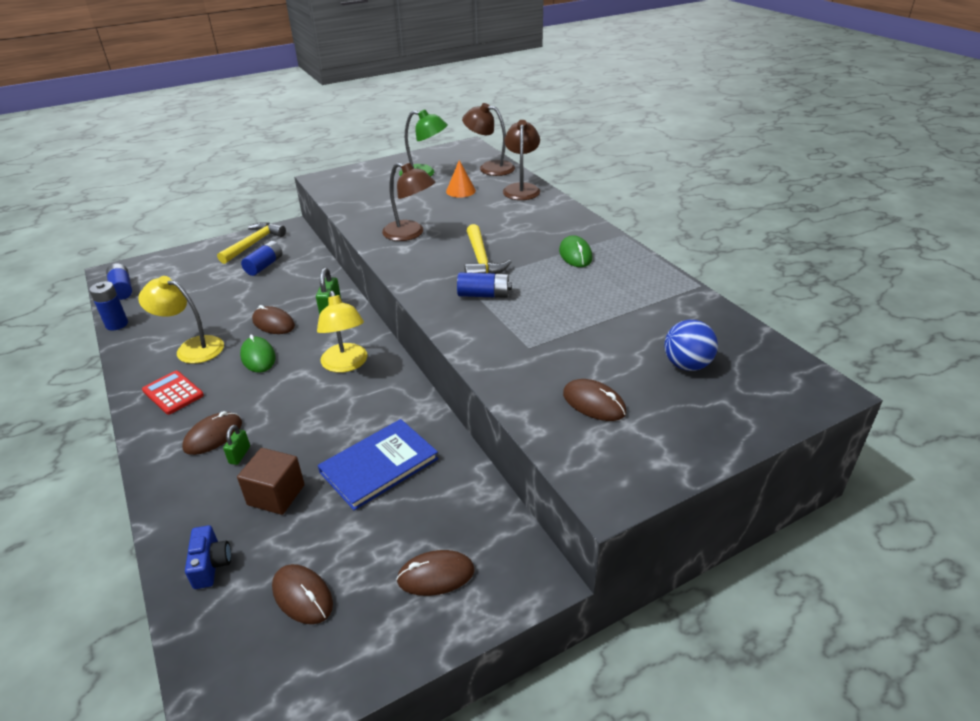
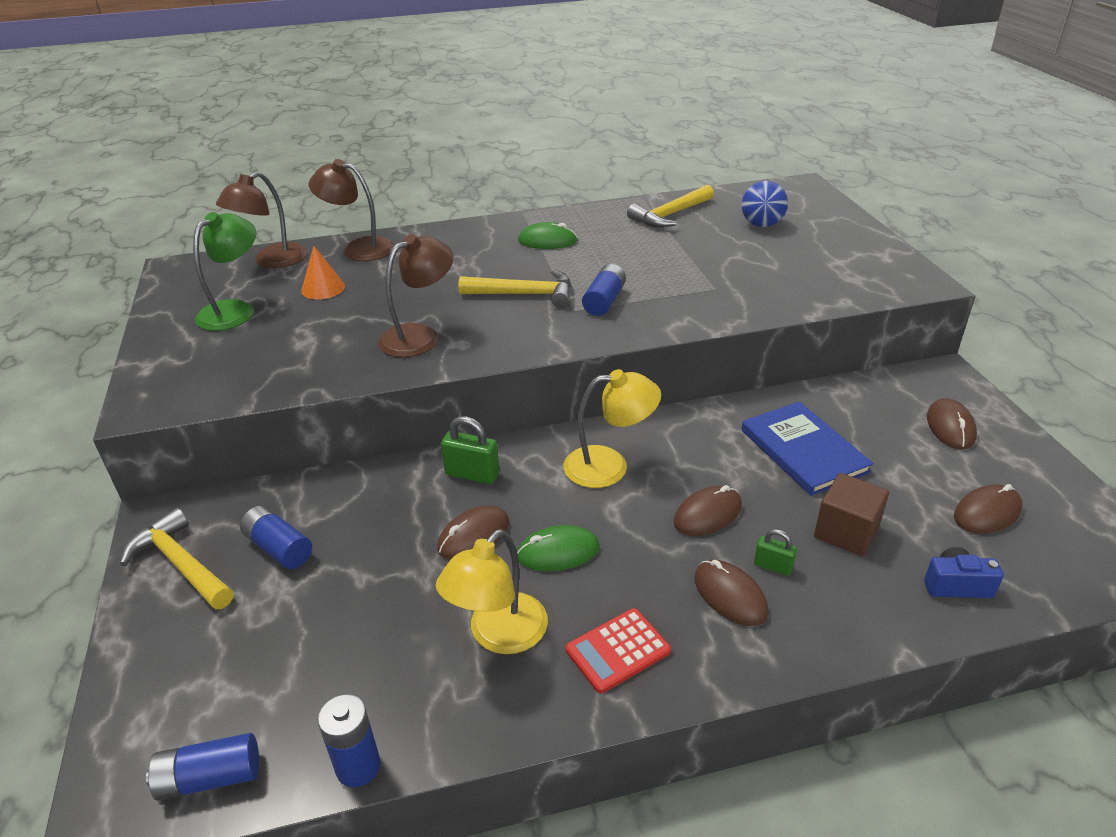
camera: 75 degrees left, 0 degrees up
(594, 403) = (809, 271): brown mouse -> brown mouse (707, 514)
(670, 307) = (670, 215): none -> yellow hammer

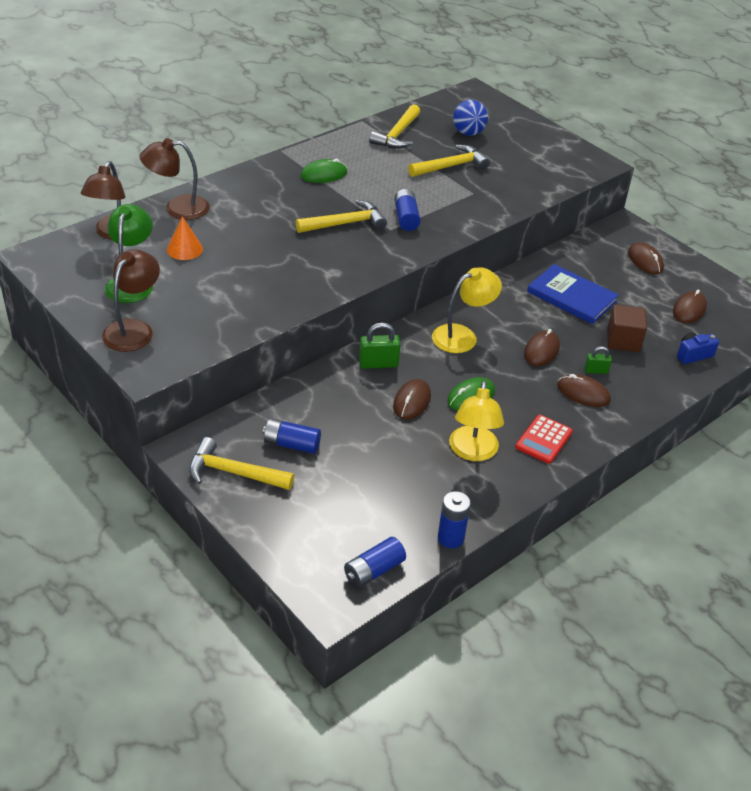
camera: 30 degrees left, 5 degrees up
(420, 336) = (299, 272): brown lamp -> brown lamp (133, 329)
(710, 255) = (451, 166): none -> yellow hammer

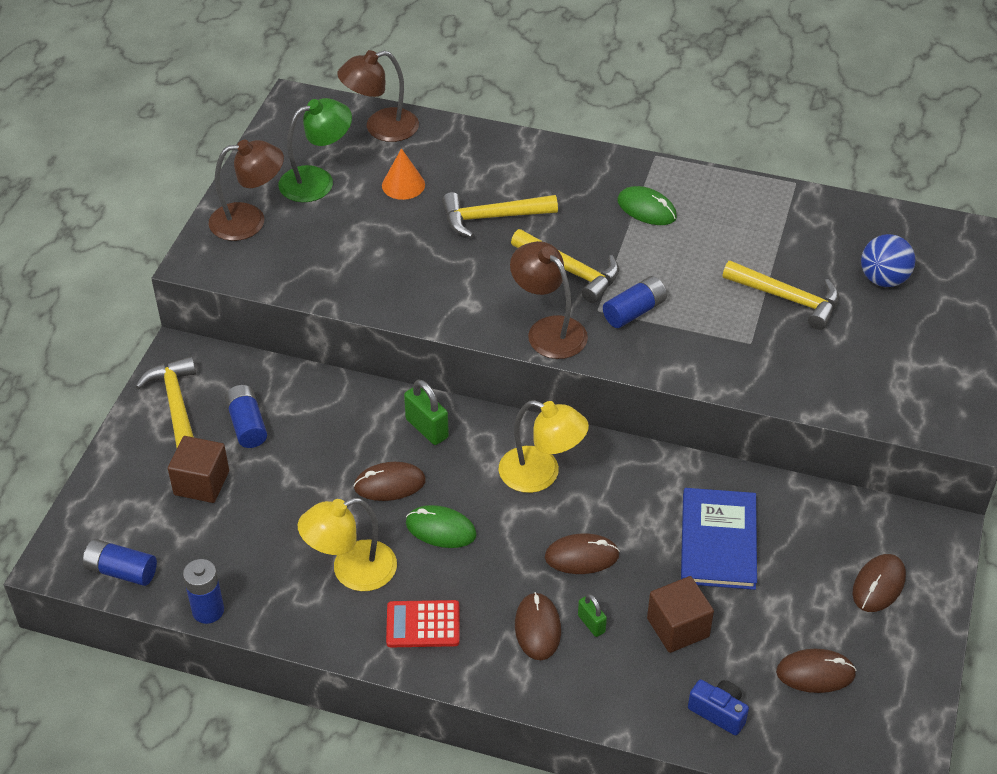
camera: 60 degrees right, 5 degrees up
(177, 208) = (466, 143): brown lamp -> brown lamp (548, 330)
(326, 491) = (201, 483): none -> brown cube
(397, 135) = (802, 224): yellow hammer -> yellow hammer (492, 217)

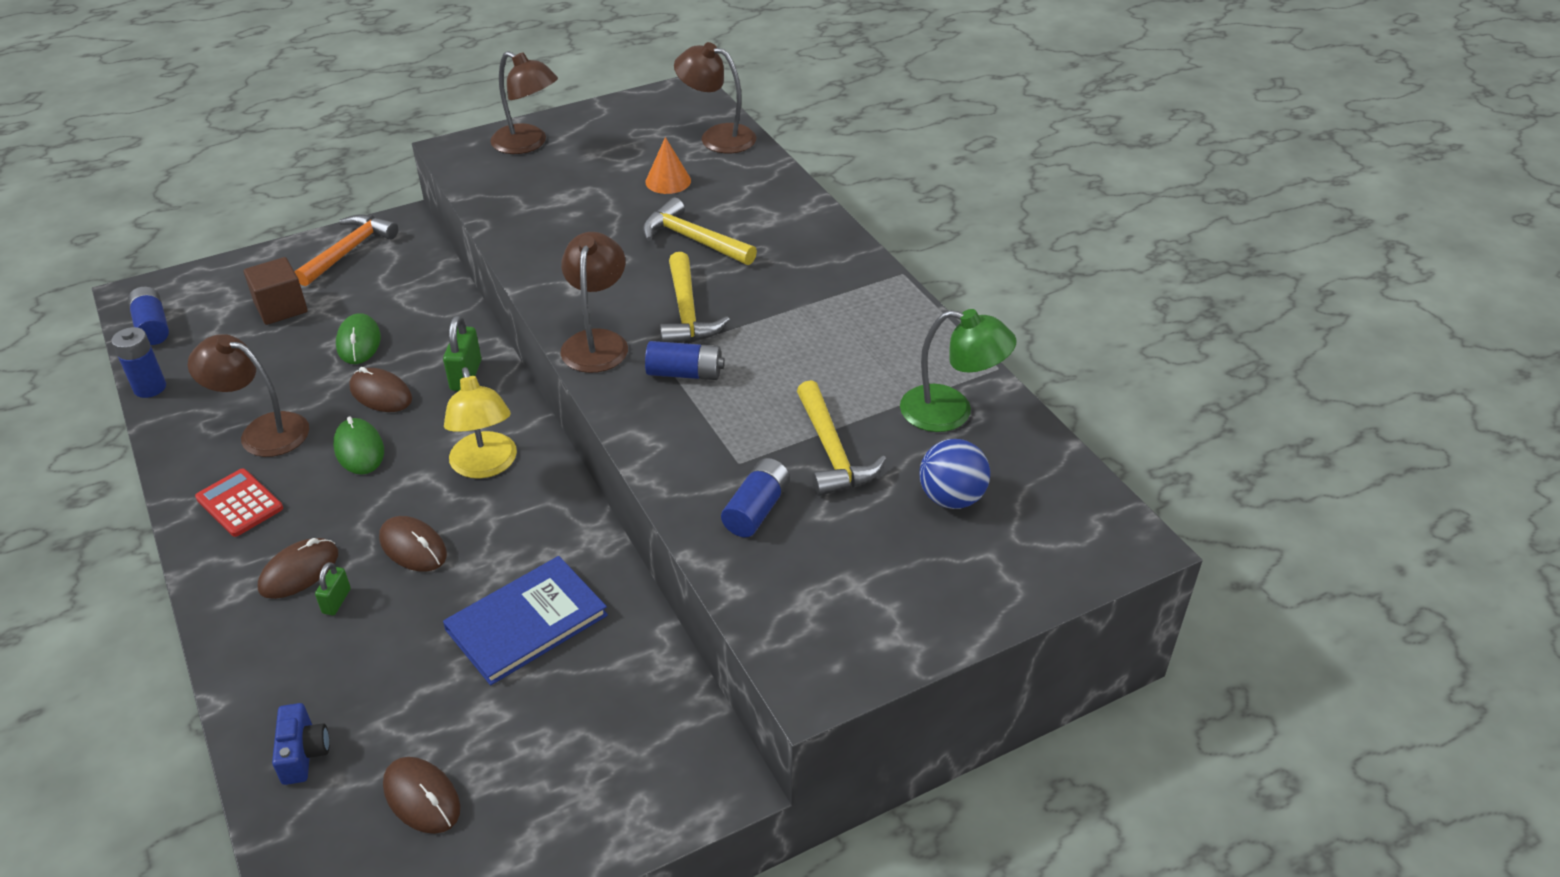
camera: 45 degrees right, 5 degrees down
(176, 405) = (348, 251): yellow hammer -> orange hammer
(247, 425) = (366, 292): blue battery -> blue battery (756, 509)
(317, 181) = (614, 145): green lamp -> green lamp (951, 412)
(351, 571) = (262, 431): yellow lamp -> brown lamp
(646, 209) = (826, 307): green mouse -> green mouse (358, 342)
(678, 627) = (387, 660): brown cube -> none
(878, 585) = (593, 776): brown mouse -> none

